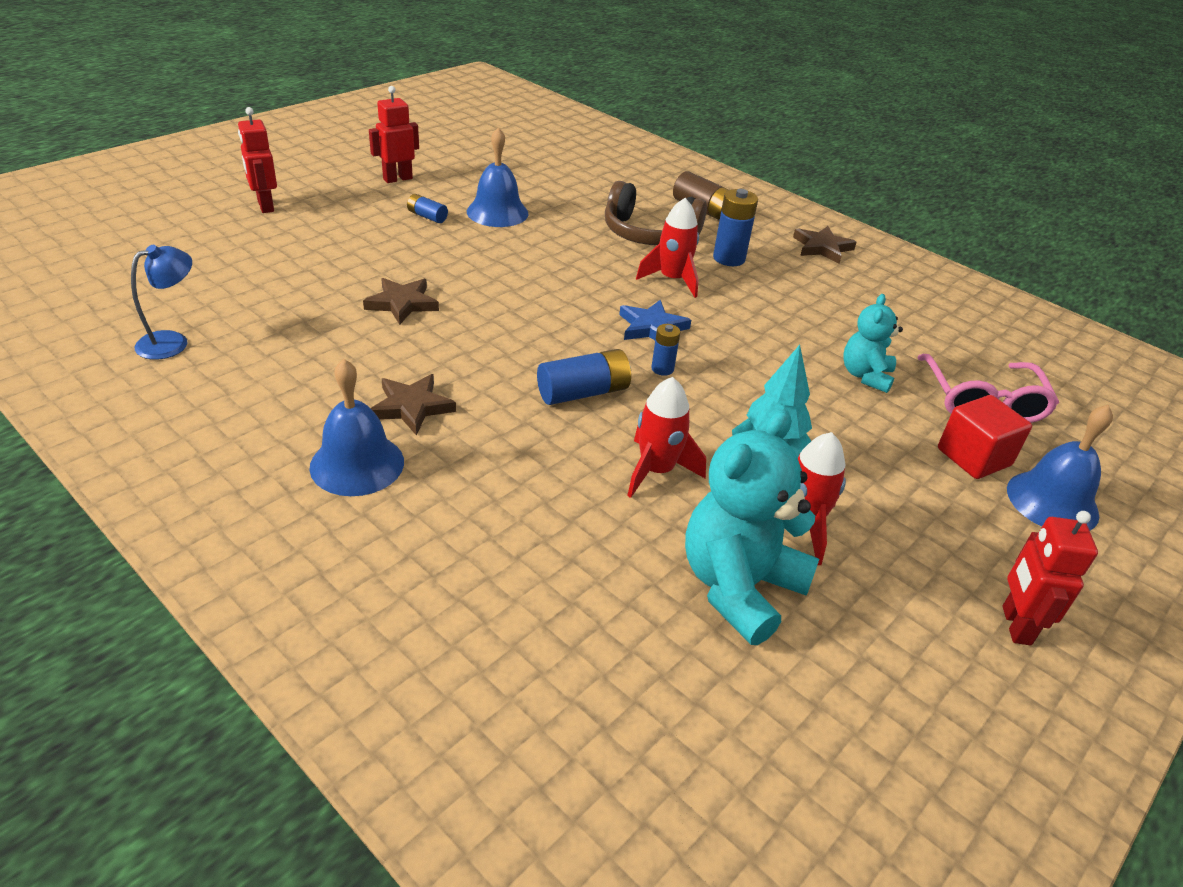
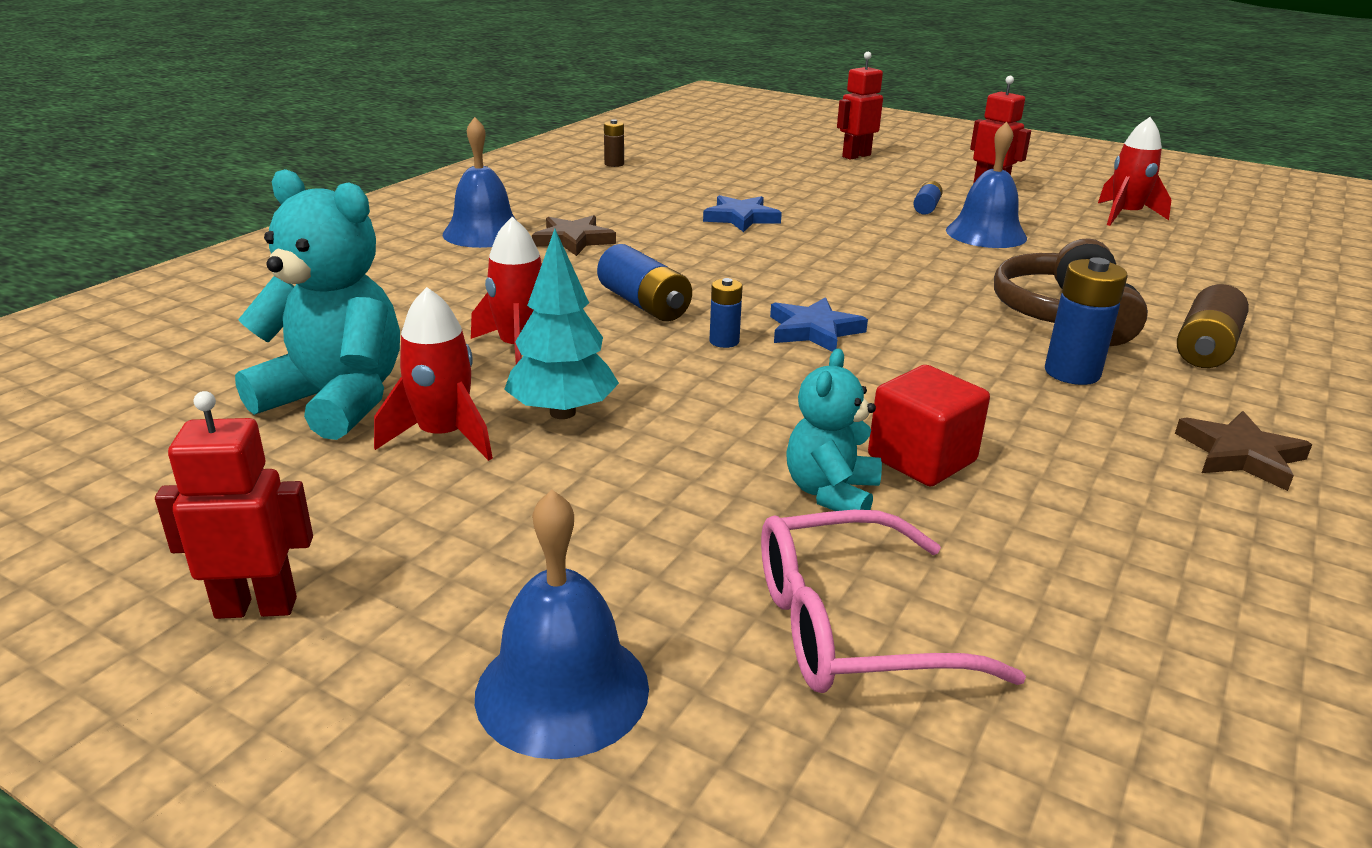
camera: 80 degrees right, 10 degrees down
(172, 342) = (614, 164): blue lamp -> brown battery
(402, 303) = (741, 218): brown star -> blue star
(672, 280) = (952, 336): red rocket -> red rocket (1125, 215)
(865, 376) = (831, 493): turquoise teddy bear -> turquoise teddy bear turned 75 degrees counterclockwise
(973, 457) = (657, 599): red cube -> red cube (921, 459)

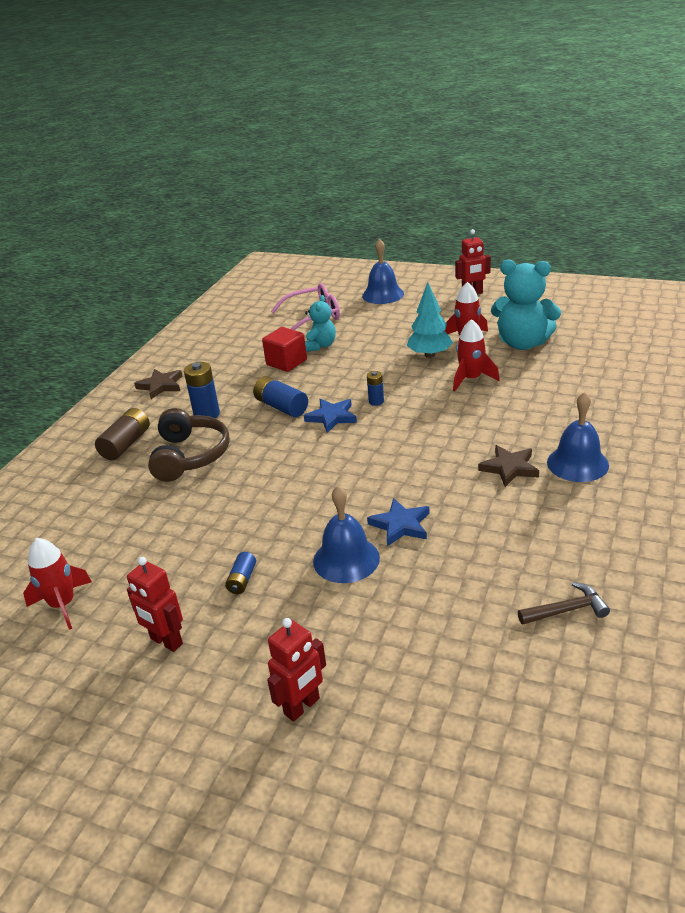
camera: 175 degrees right, 5 degrees up
(614, 164) = (567, 610): brown battery -> brown hammer
(644, 304) = (428, 418): blue battery -> blue battery (281, 407)
(986, 234) = (203, 543): blue bell -> blue bell (346, 559)

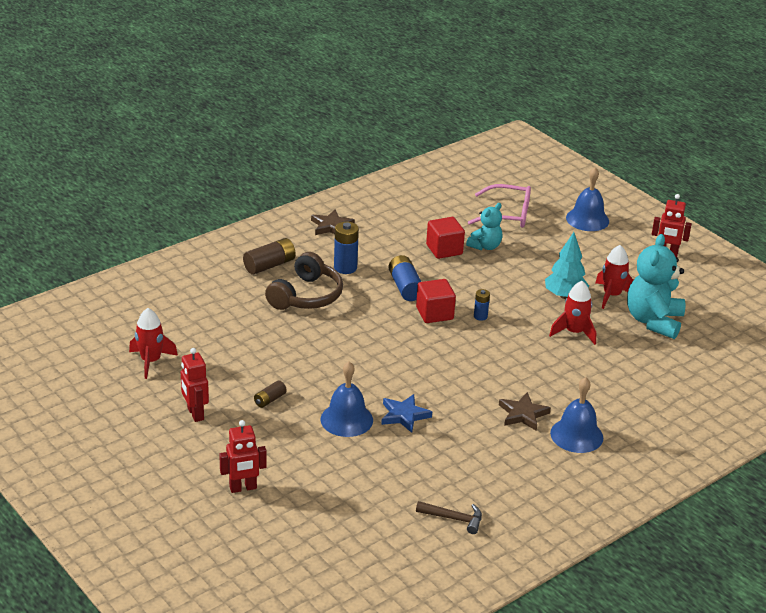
camera: 25 degrees right, 0 degrees up
(242, 580) = (270, 400): blue battery -> brown battery
(332, 417) = (434, 313): blue star -> red cube
(523, 343) = (653, 321): turquoise teddy bear -> turquoise teddy bear turned 60 degrees clockwise

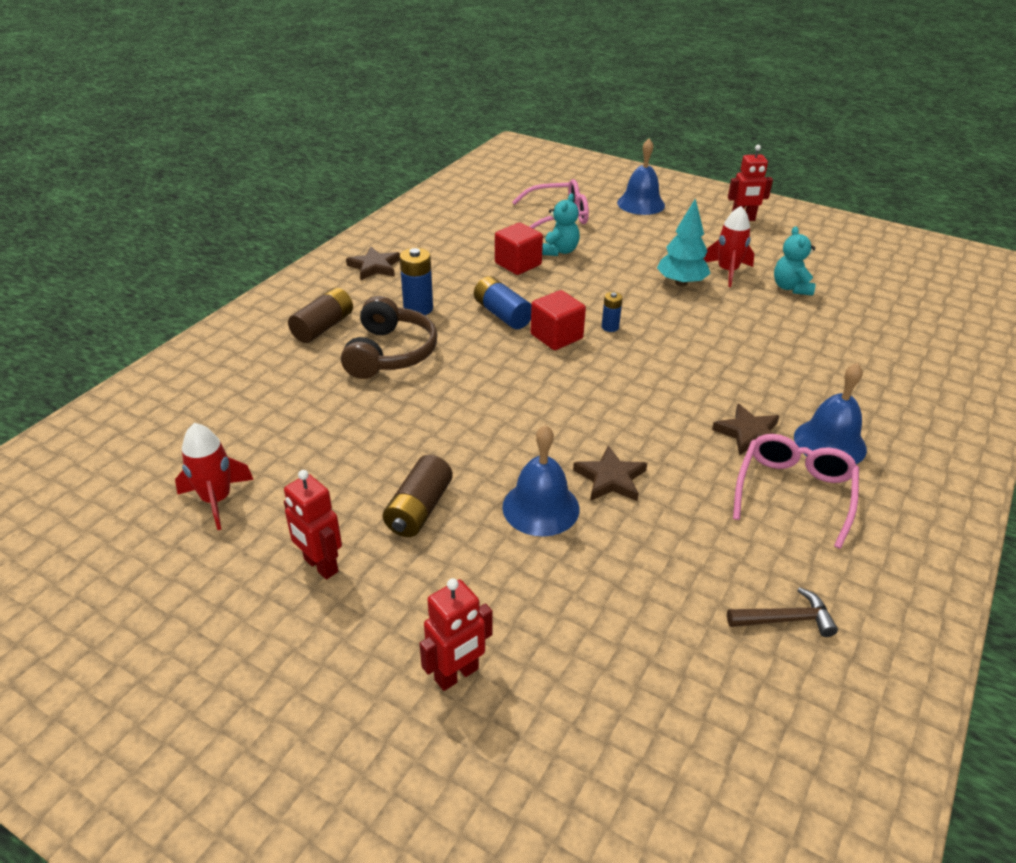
camera: 20 degrees left, 5 degrees up
(270, 400) = (419, 509): brown battery -> brown battery, size x1.72
(404, 415) = (610, 478): blue star -> brown star
(521, 457) = (793, 493): none -> pink glasses
(574, 332) = (723, 320): red rocket -> none
(653, 321) = (791, 288): turquoise teddy bear -> turquoise teddy bear, size x0.58

